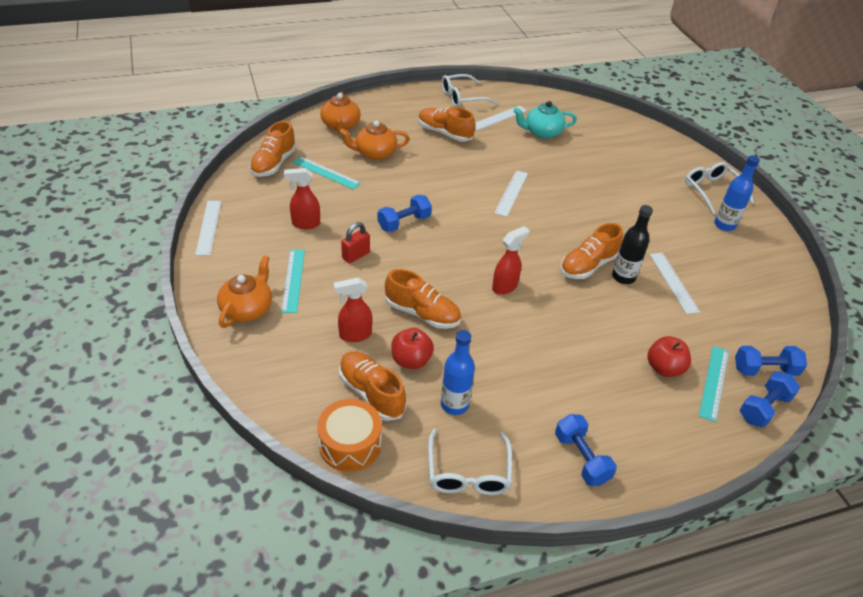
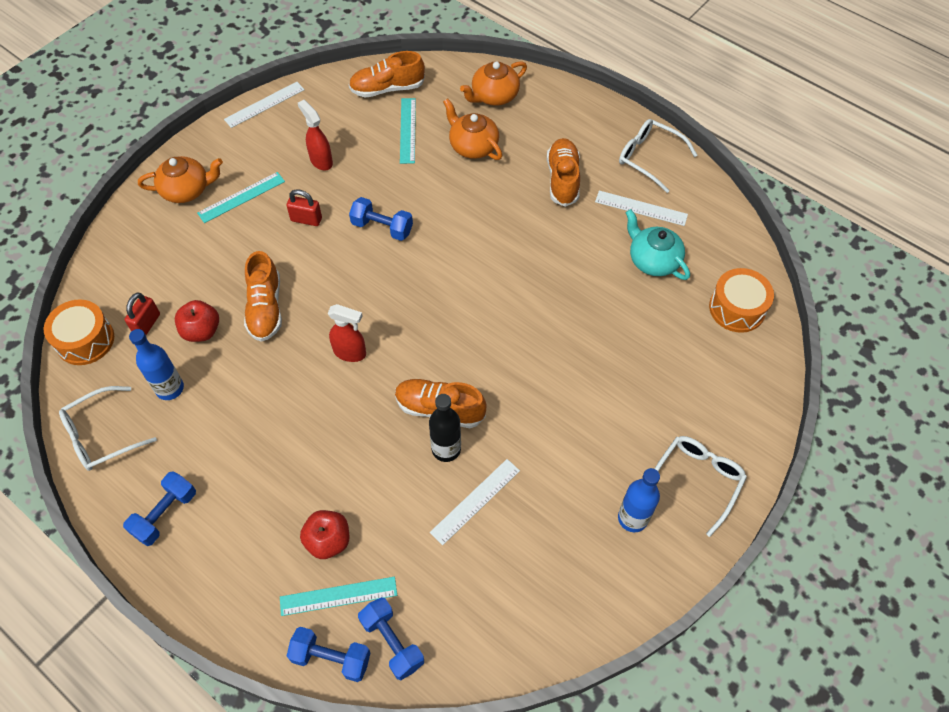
camera: 60 degrees right, 15 degrees up
(355, 335) = (205, 276): red spray bottle -> none
(371, 393) = (147, 324): orange shoe -> red padlock
(511, 193) = (508, 287): white ruler -> none
(603, 123) = (737, 308): none -> orange drum

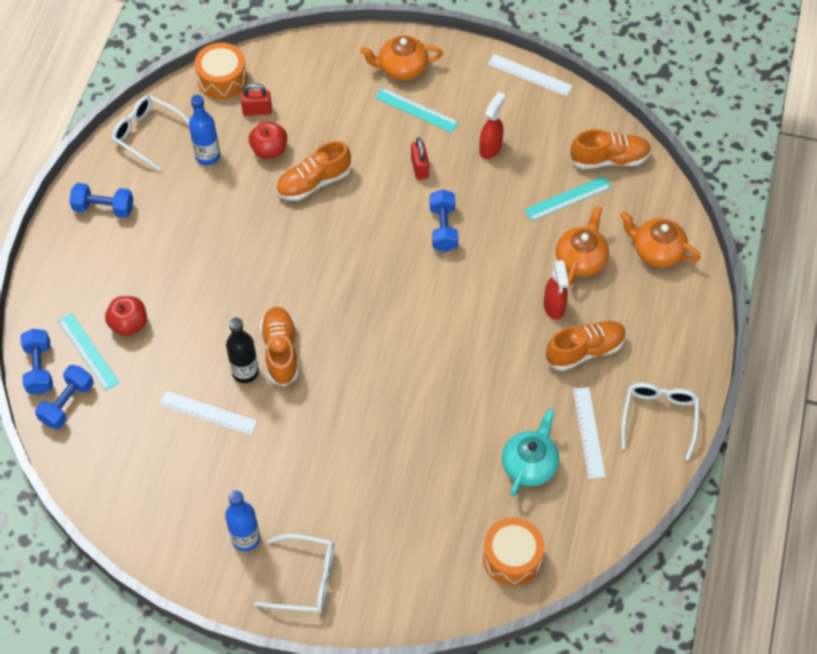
camera: 65 degrees right, 0 degrees up
(187, 190) = (401, 68): orange teapot -> orange teapot turned 120 degrees clockwise
(350, 352) = (302, 263): red spray bottle -> red spray bottle (554, 307)
(387, 88) = (609, 159): orange shoe -> orange shoe turned 120 degrees clockwise

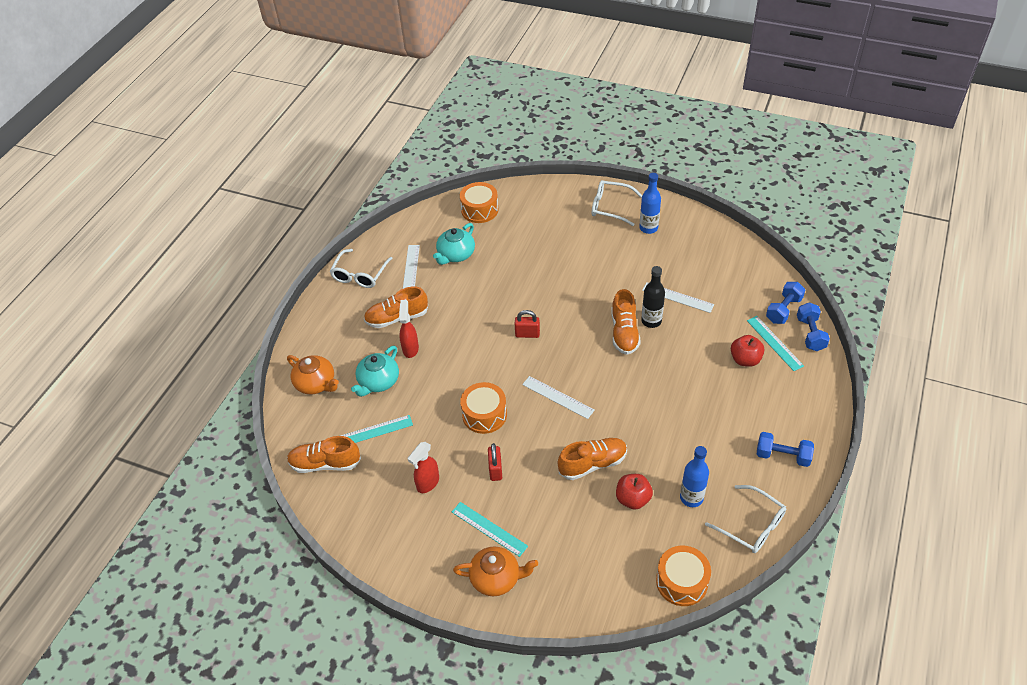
camera: 170 degrees left, 10 degrees down
(257, 111) = (645, 542): red padlock -> red padlock (527, 334)
(443, 228) = (484, 415): blue dumbbell -> orange drum
(530, 75) = (370, 557): white ruler -> white ruler (558, 397)
(581, 259) = (378, 382): orange teapot -> turquoise teapot

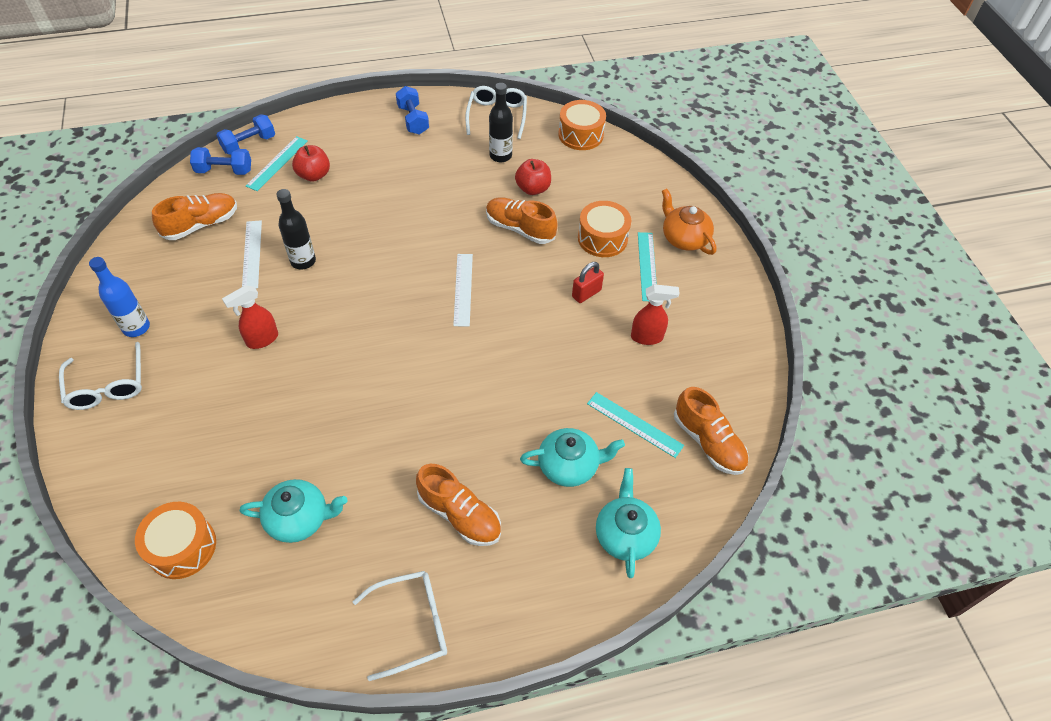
camera: 130 degrees left, 5 degrees up
(316, 383) = (625, 534): orange teapot -> turquoise teapot
(410, 348) = (497, 465): red spray bottle -> red spray bottle (262, 339)
(411, 270) = (361, 559): white ruler -> none
(484, 415) = (532, 337): orange drum -> orange drum (602, 238)
(527, 334) = (394, 359): red padlock -> none
(624, 333) = (335, 275): orange shoe -> orange shoe (201, 225)
(691, 498) = (500, 156): blue bottle -> black bottle

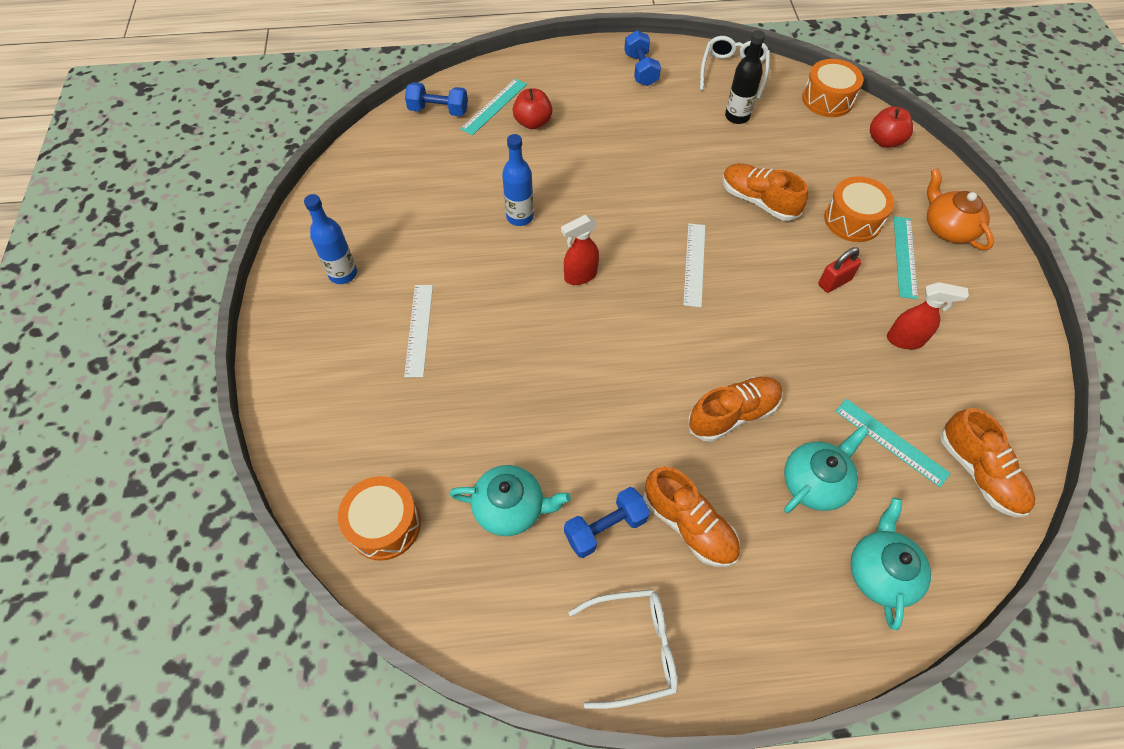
camera: 10 degrees right, 5 degrees up
(107, 386) = (311, 335): white glasses -> none
(201, 225) = (413, 167): orange shoe -> orange shoe (733, 414)
(249, 144) = (465, 83): blue dumbbell -> blue dumbbell (605, 528)
(252, 254) = (465, 204): white ruler -> white ruler (419, 329)
(262, 339) = (474, 300): red spray bottle -> red spray bottle (580, 276)
(303, 261) = (520, 217): black bottle -> blue bottle
(533, 189) = (773, 156): red apple -> red apple (884, 141)
(569, 465) = (815, 482): turquoise teapot -> turquoise teapot turned 45 degrees counterclockwise

